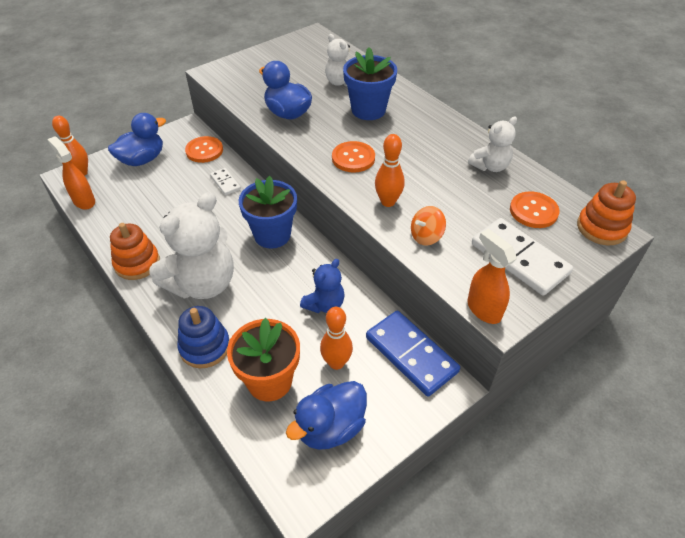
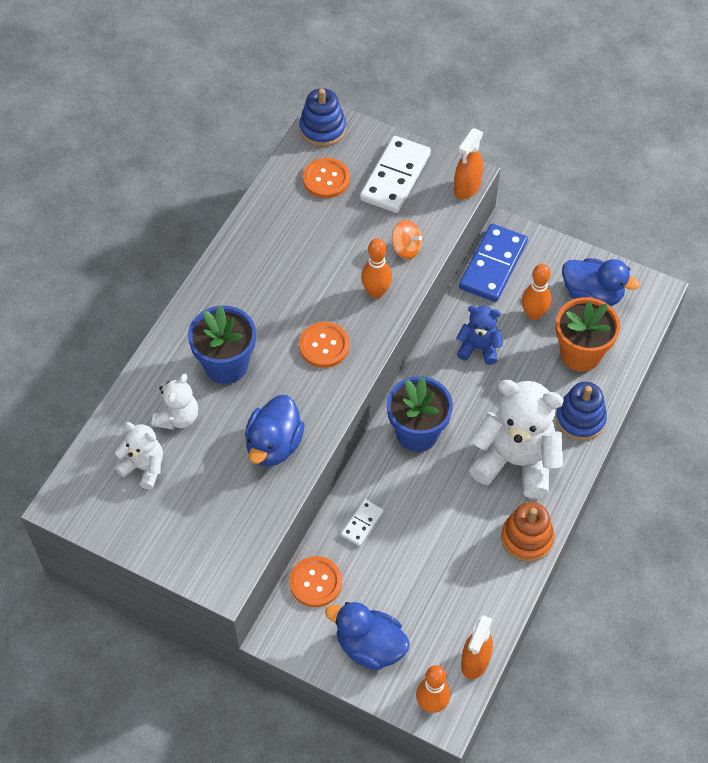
camera: 115 degrees left, 10 degrees up
(490, 166) = (275, 226): white teddy bear -> white teddy bear (144, 467)
(601, 228) = (322, 129): orange stacking toy -> blue stacking toy

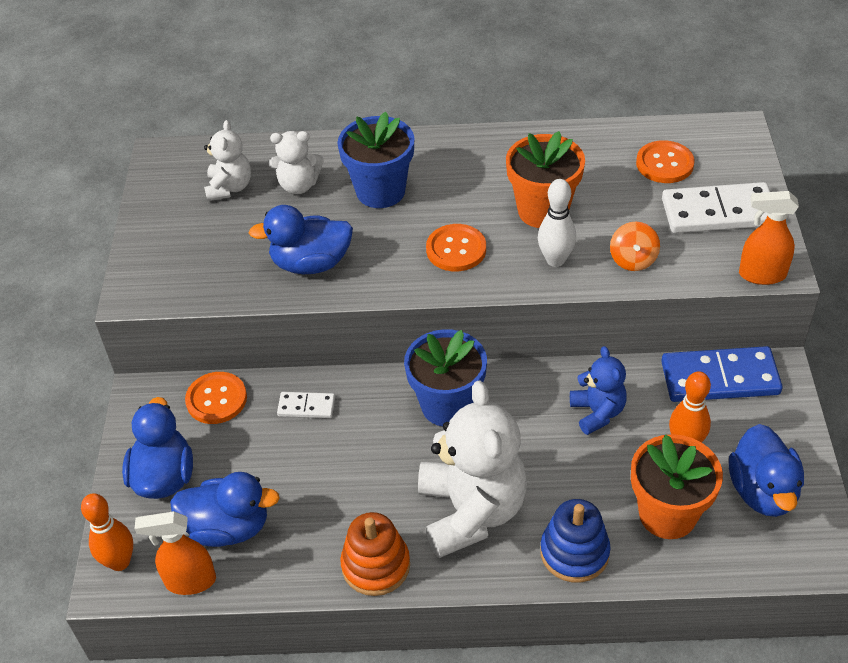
camera: 65 degrees right, 10 degrees down
(322, 129) = (725, 134): blue stacking toy -> none
(322, 274) = (543, 210): none -> orange flower pot
(376, 292) = (555, 260): orange bowling pin -> white bowling pin
(442, 619) = (228, 527): none -> blue duck

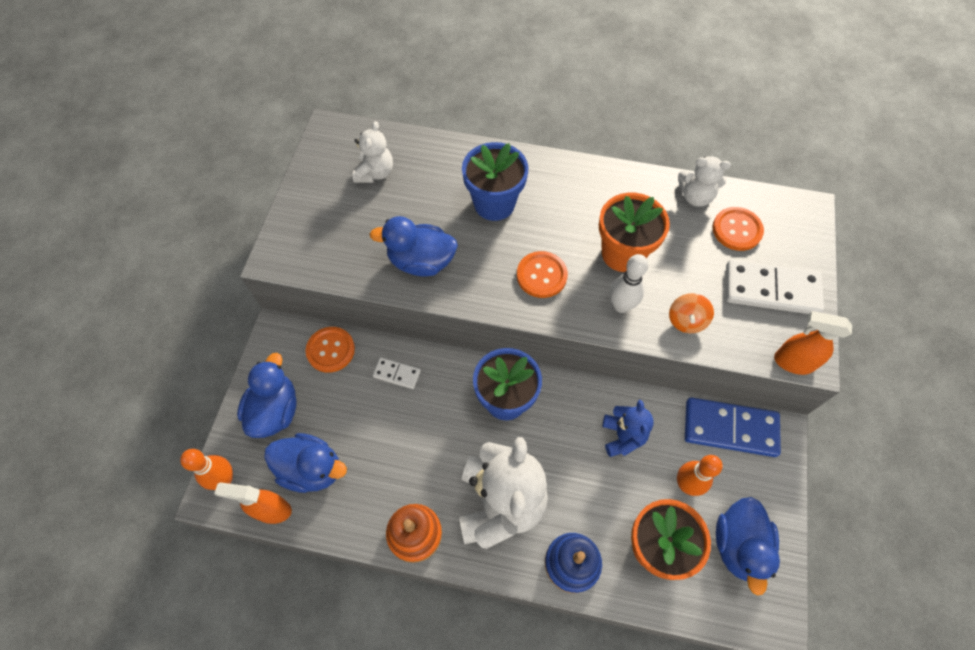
camera: 10 degrees right, 15 degrees up
(298, 185) = (430, 183): white teddy bear -> white teddy bear (695, 196)

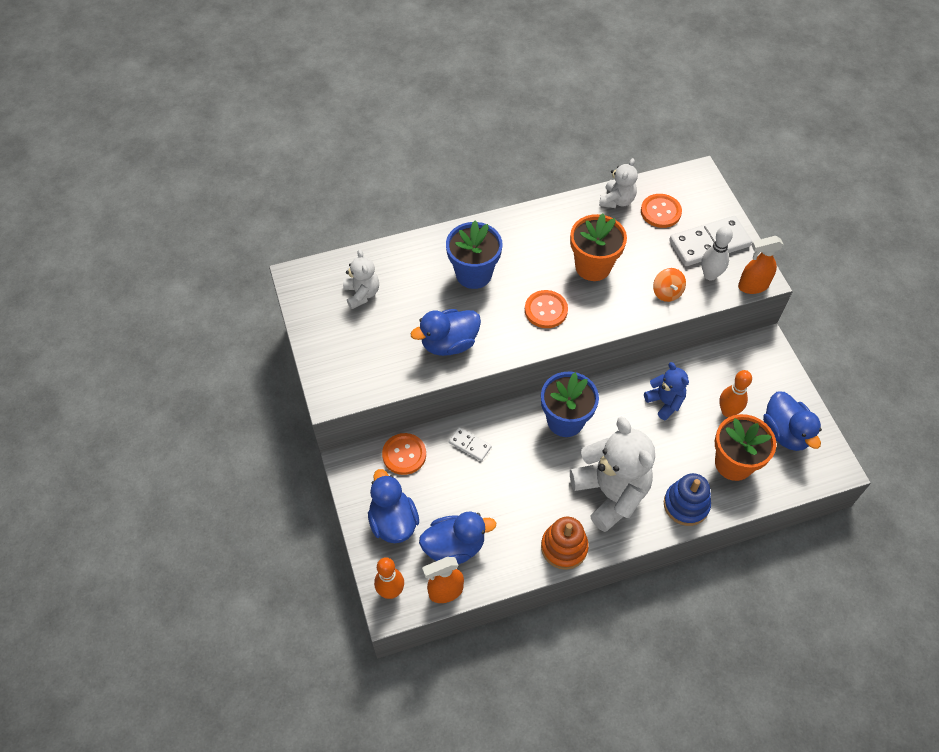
camera: 30 degrees left, 5 degrees down
(397, 374) = (470, 445): white domino -> white domino turned 45 degrees clockwise
(621, 305) = (616, 304): white bowling pin -> white bowling pin (710, 275)
(695, 196) = (617, 200): white teddy bear -> white teddy bear turned 45 degrees counterclockwise
(730, 428) = (733, 358): blue domino -> none

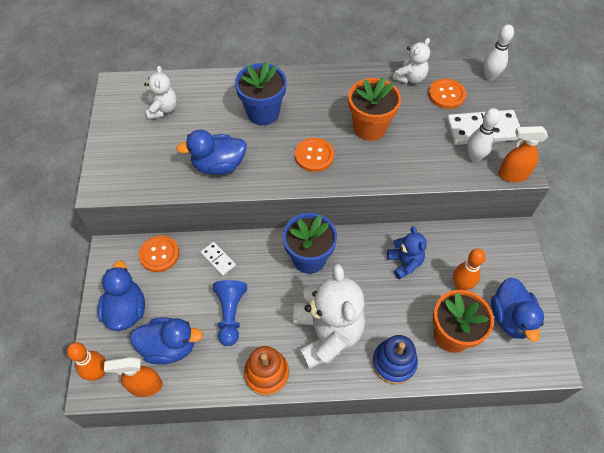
camera: 15 degrees right, 0 degrees up
(505, 498) = (230, 314): none -> blue pawn
(667, 292) = (429, 164): orange spinning top -> none
(699, 181) = (489, 76): none -> white bowling pin

